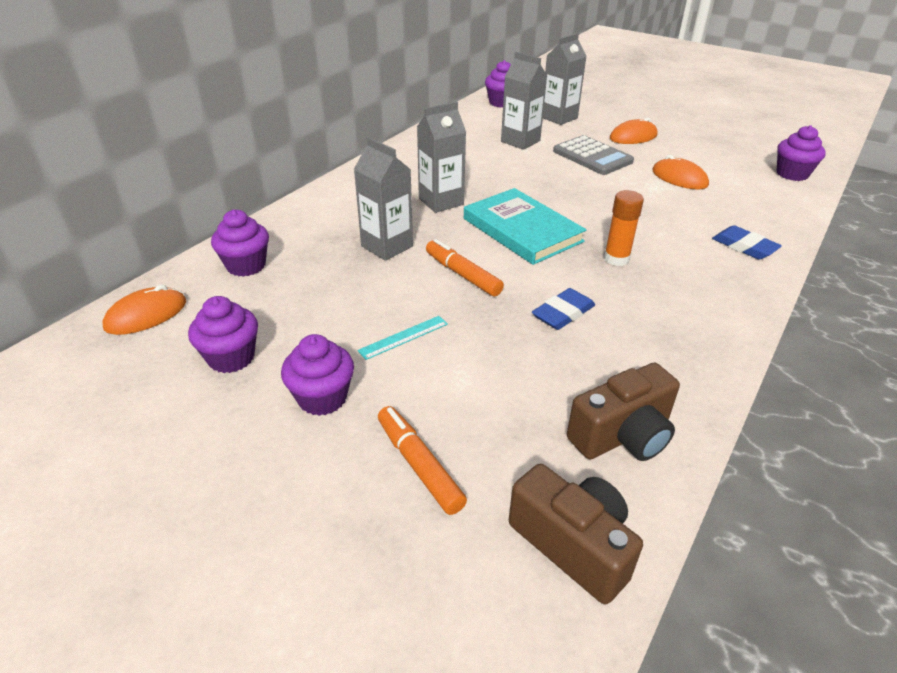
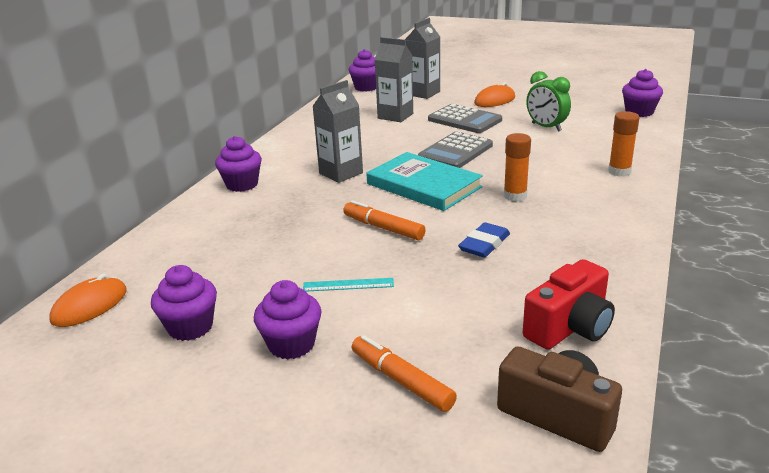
camera: 10 degrees left, 10 degrees down
(246, 265) = (174, 250): purple cupcake -> purple cupcake (242, 184)
(387, 246) = (304, 216): grey carton -> none
(403, 337) = (348, 285): turquoise ruler -> turquoise ruler turned 45 degrees clockwise
(570, 194) = (455, 152): none -> grey calculator
(623, 436) = (570, 327): brown camera -> red camera
(679, 178) = (546, 127): orange mouse -> green clock
(744, 246) = (619, 171): blue eraser -> orange glue stick

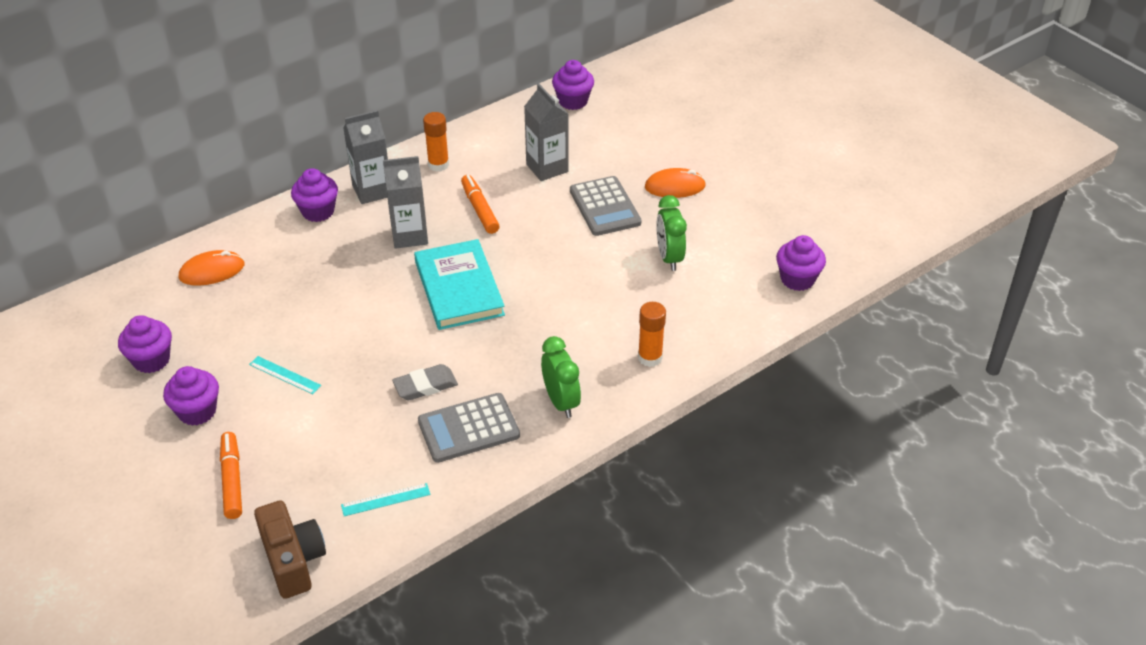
camera: 30 degrees right, 15 degrees up
(90, 306) = (108, 304): orange mouse -> orange mouse (212, 271)
(383, 228) = (371, 325): orange marker -> orange marker (480, 209)
(423, 93) = (618, 139): grey carton -> grey carton (372, 191)
(455, 152) = (539, 254): grey calculator -> grey calculator (468, 428)
(484, 244) = (425, 386): blue eraser -> grey eraser
(515, 196) = (518, 341): orange glue stick -> orange glue stick (438, 165)
(570, 327) = (385, 500): red camera -> turquoise ruler
(602, 214) = (561, 402): none -> green clock

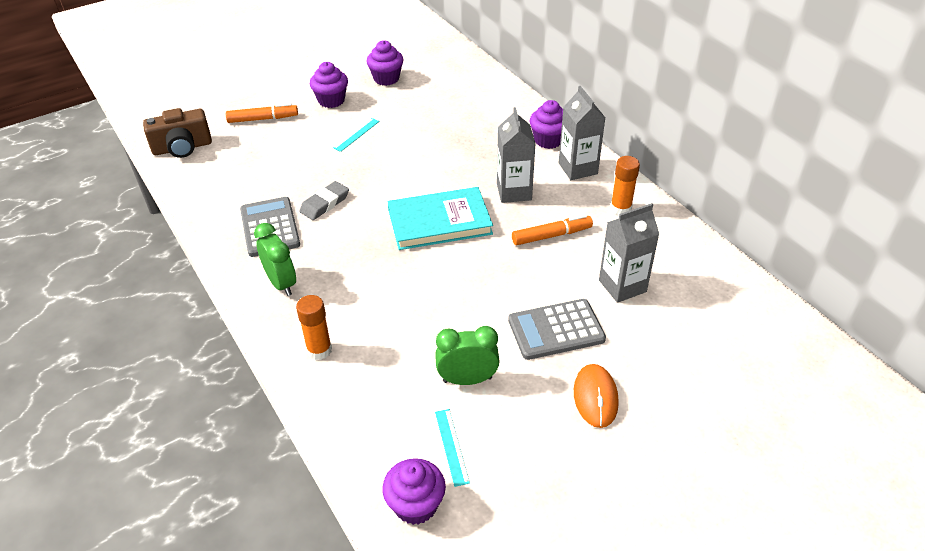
camera: 95 degrees right, 0 degrees up
(212, 271) = (476, 95): orange mouse -> none
(385, 500) = (216, 186): turquoise ruler -> turquoise ruler (451, 446)
(425, 386) = (324, 203): grey eraser -> grey eraser turned 60 degrees clockwise
(561, 402) = (281, 283): green clock -> green clock turned 105 degrees counterclockwise
(573, 101) = (754, 313): purple cupcake -> none

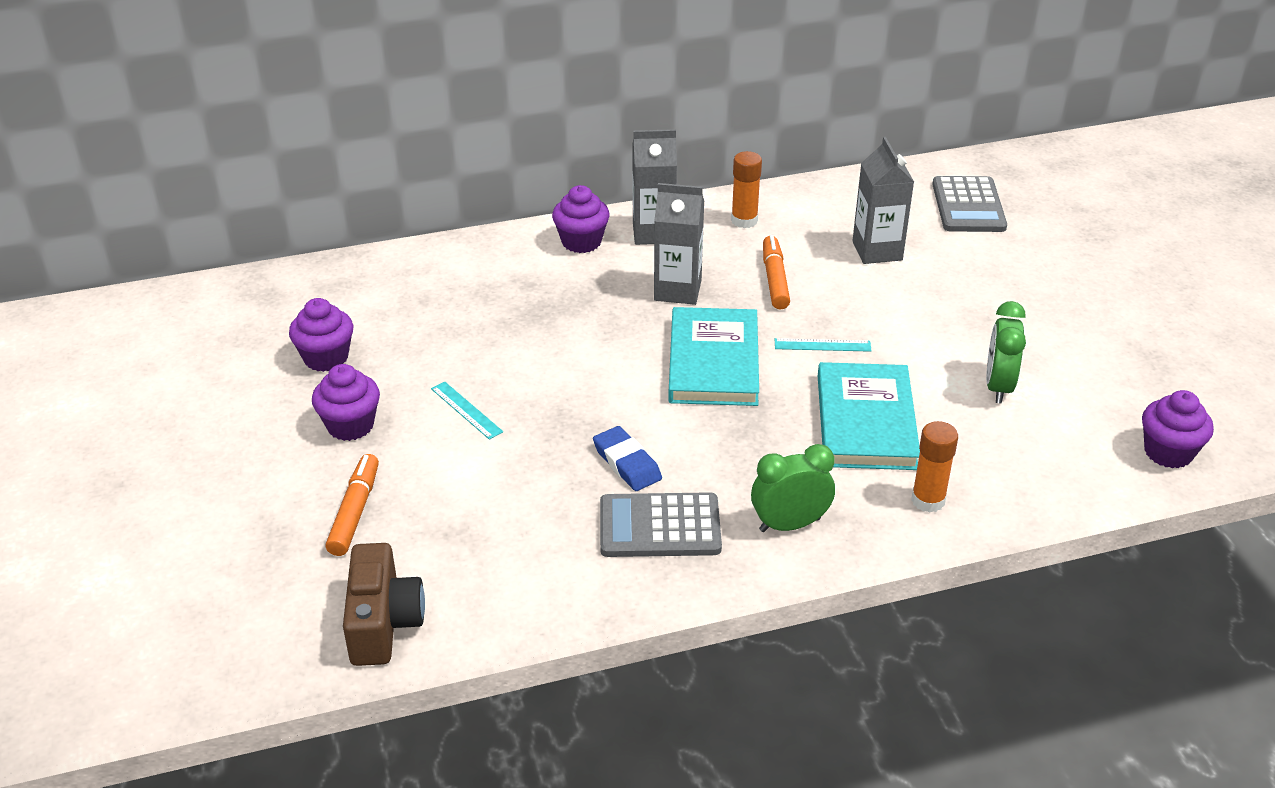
camera: 75 degrees left, 5 degrees down
(324, 203) = (627, 463): grey eraser -> blue eraser
(398, 306) = (865, 421): none -> turquoise book
(451, 446) = (1092, 414): turquoise ruler -> turquoise ruler (822, 345)
(556, 330) = (934, 310): grey calculator -> grey calculator (968, 206)
(595, 397) = (1036, 305): orange mouse -> none

